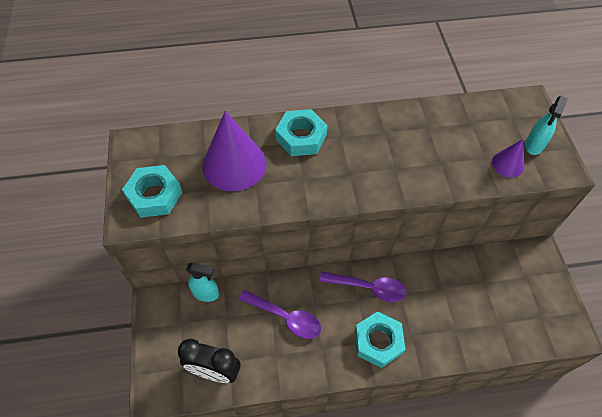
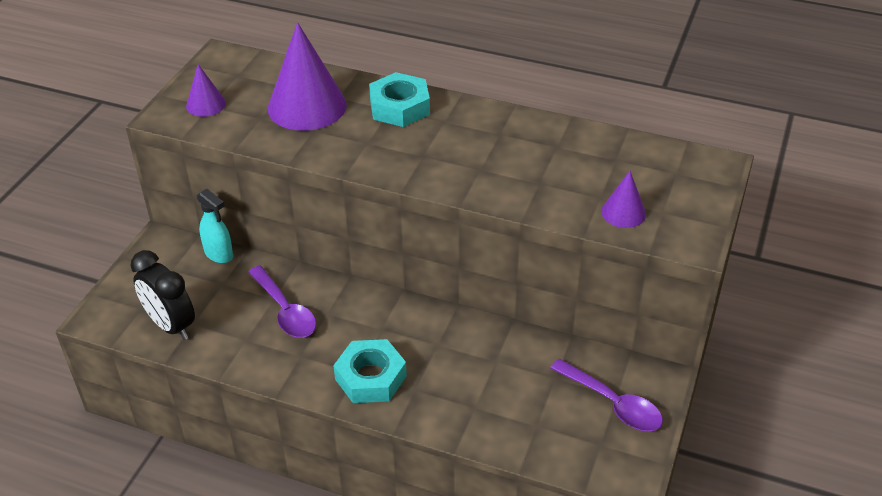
camera: 30 degrees right, 15 degrees down
(154, 195) = (206, 104): turquoise nut -> purple cone
(368, 288) = (403, 323): purple spoon -> purple spoon (613, 404)
(534, 145) = (676, 207): turquoise spray bottle -> none

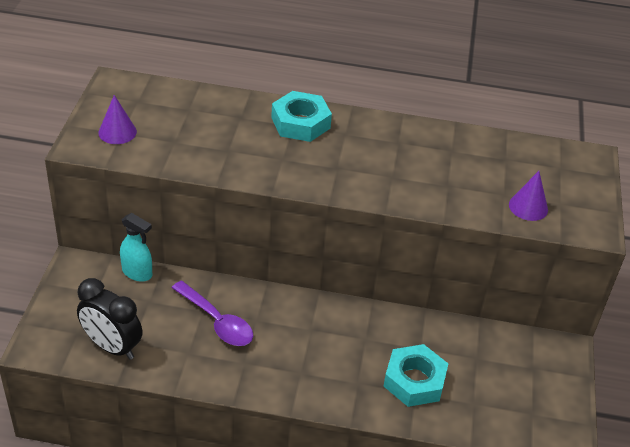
camera: 15 degrees left, 0 degrees up
(307, 106) = (215, 127): purple cone -> none
(371, 377) = (315, 376): turquoise nut -> turquoise nut (414, 381)
(613, 404) = (532, 376): purple spoon -> none

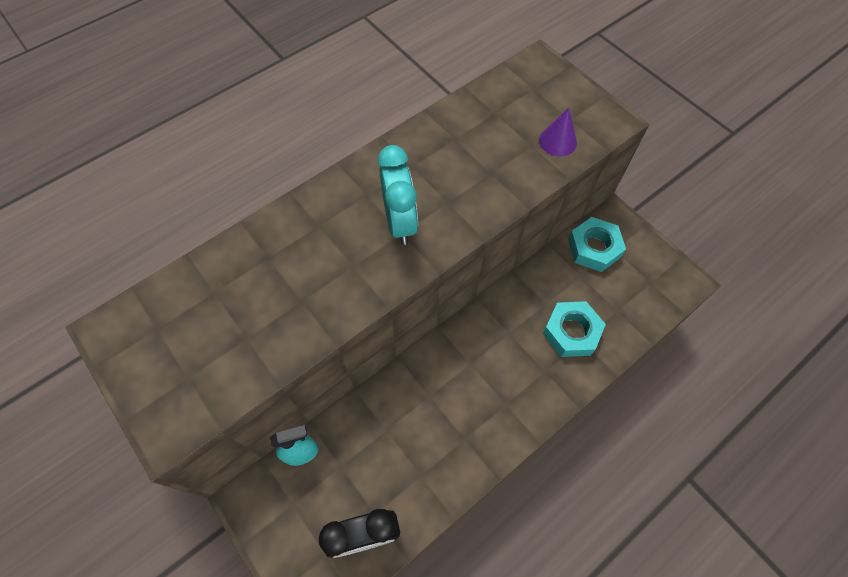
camera: 45 degrees left, 20 degrees up
(117, 132) = (182, 380): purple cone -> none
(217, 322) = (407, 428): purple spoon -> none
(300, 123) = (321, 217): turquoise nut -> turquoise nut (594, 248)
(344, 162) = (400, 222): none -> turquoise clock

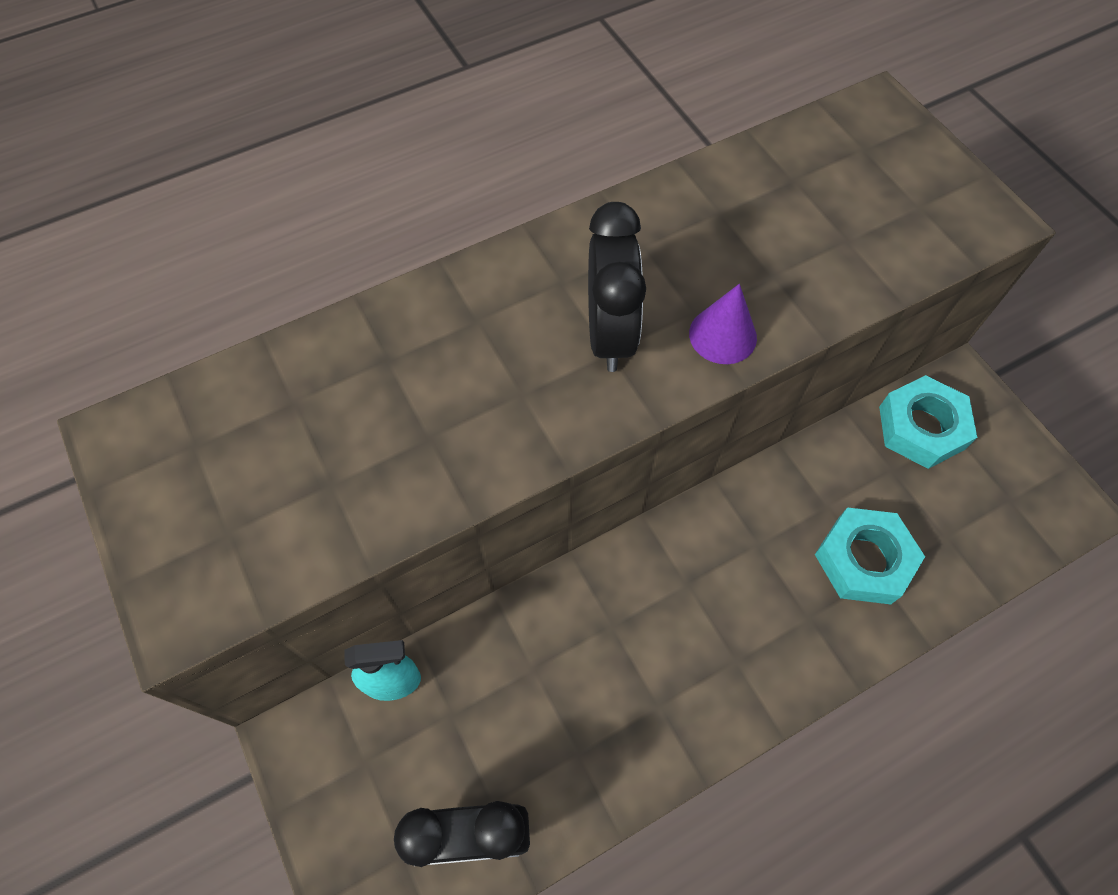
camera: 10 degrees right, 0 degrees up
(400, 222) = (609, 334): turquoise clock -> black clock
(558, 141) = (893, 240): purple cone -> purple cone (722, 335)

